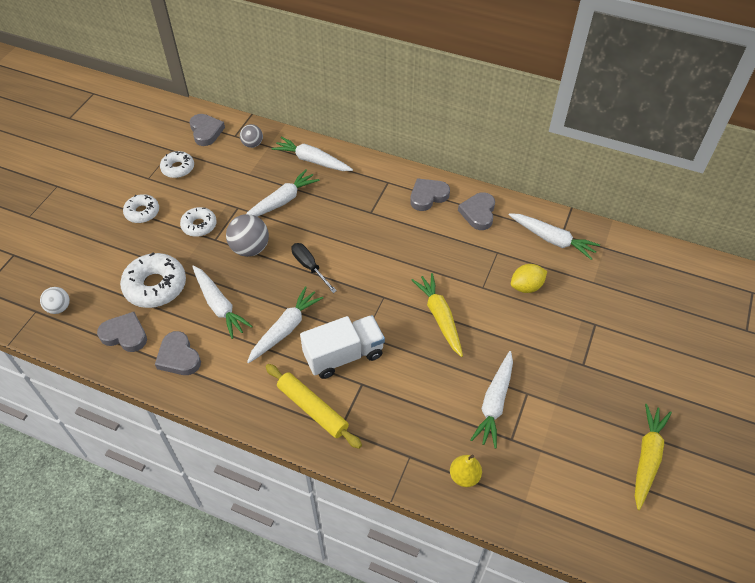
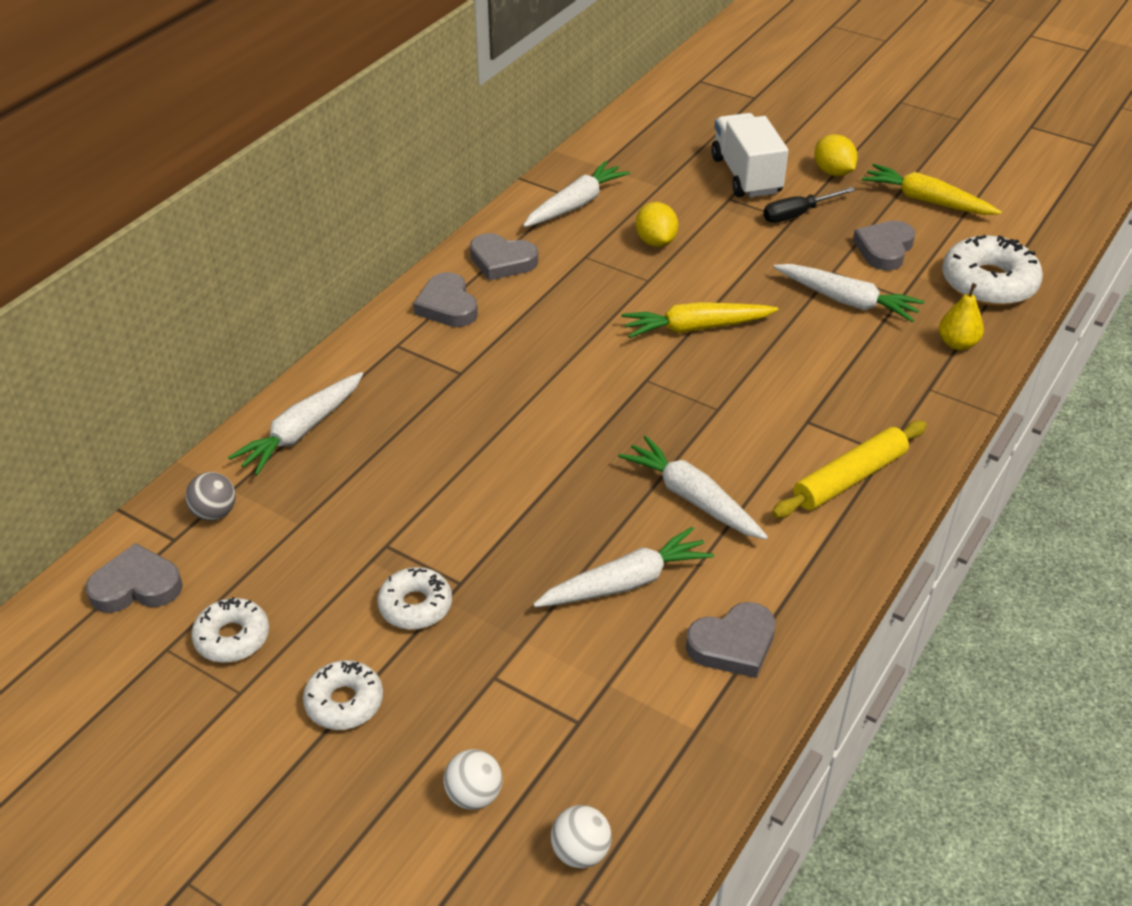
camera: 80 degrees left, 10 degrees down
(91, 265) = (474, 795): none -> white ball
(125, 335) = (671, 729): grey heart -> grey heart (884, 249)
(155, 286) = (558, 679): white donut -> white donut (988, 283)
(250, 248) = (499, 532): grey ball -> none
(281, 201) = (393, 481): white carrot -> none
(309, 267) = (563, 457): black screwdriver -> black screwdriver (797, 214)
(344, 355) = (753, 435): white truck -> white truck (746, 175)
(659, 389) = (833, 172): none -> yellow lemon

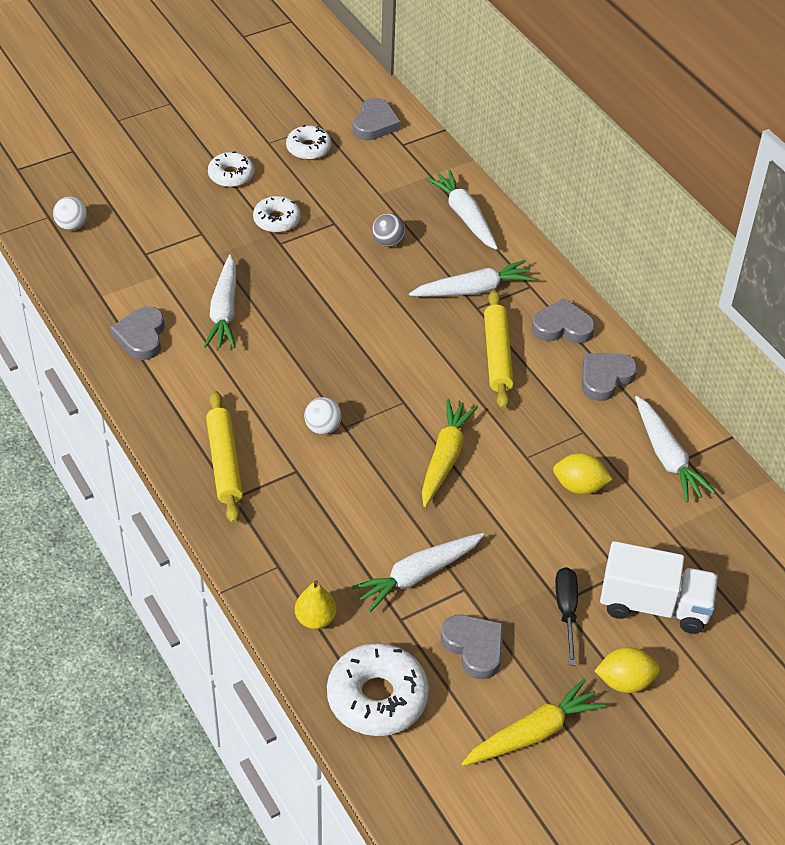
camera: 115 degrees right, 5 degrees up
(214, 513) = (414, 164): grey ball -> grey ball (388, 242)
(474, 795) = (135, 201): white ball -> white ball (323, 428)
(525, 336) = (497, 356): none -> yellow rolling pin
(692, 498) = (269, 372): white carrot -> white carrot (473, 290)

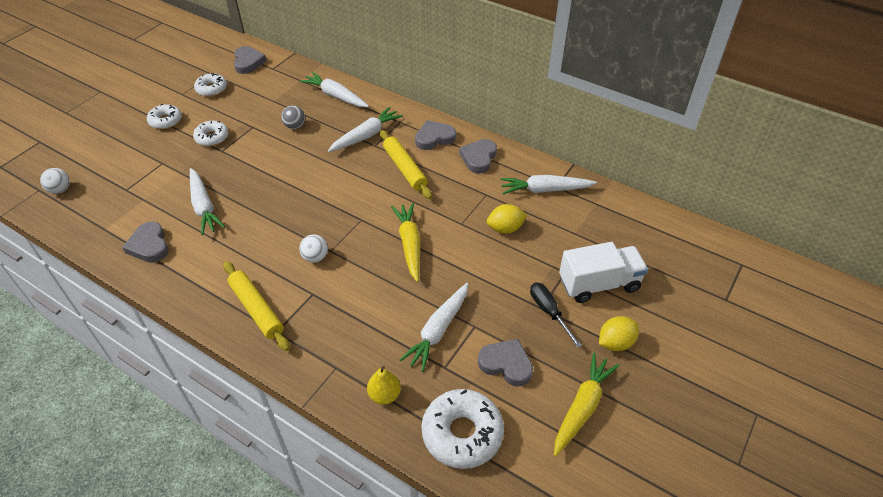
camera: 25 degrees left, 0 degrees up
(667, 457) = (545, 190): white carrot -> white carrot turned 135 degrees clockwise

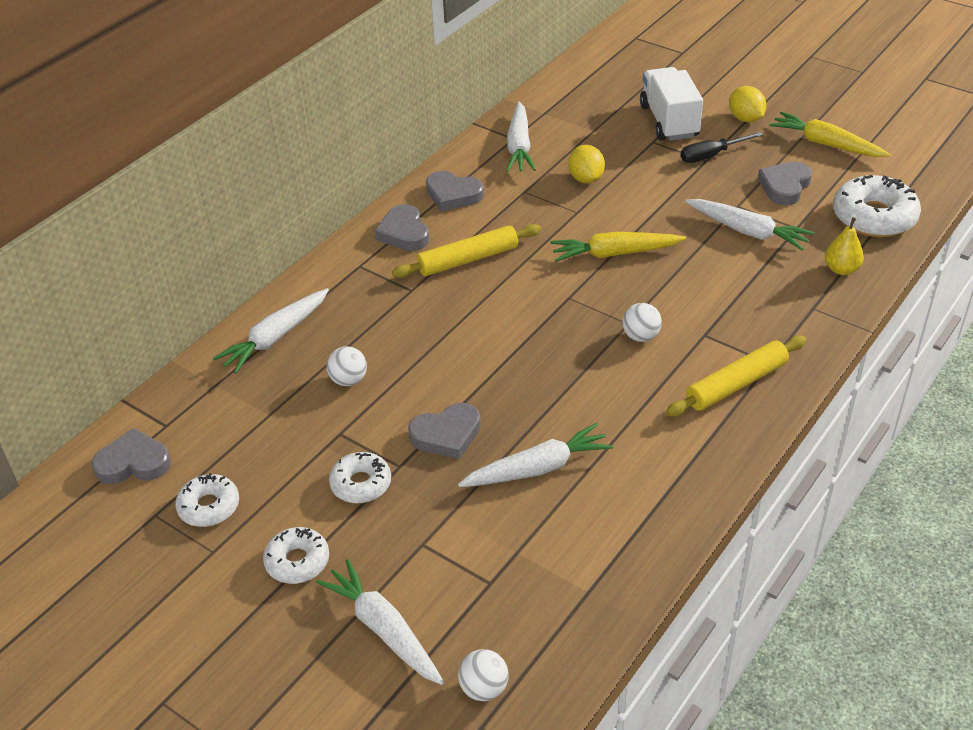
camera: 85 degrees left, 5 degrees down
(149, 245) = (625, 522): grey heart -> grey heart (446, 435)
(295, 126) = (348, 380): grey ball -> white ball
(366, 136) = (387, 299): white carrot -> white carrot (383, 629)

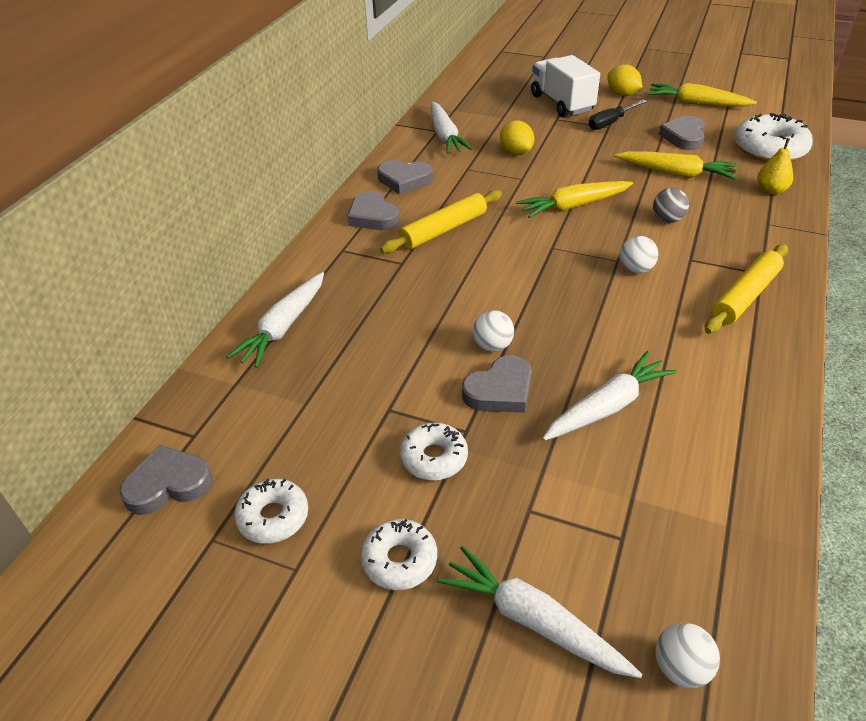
camera: 15 degrees left, 0 degrees up
(348, 380) = (376, 355): white ball -> white ball (492, 346)
(706, 286) = (667, 220): none -> grey ball
(748, 231) = (676, 173): white carrot -> yellow carrot

